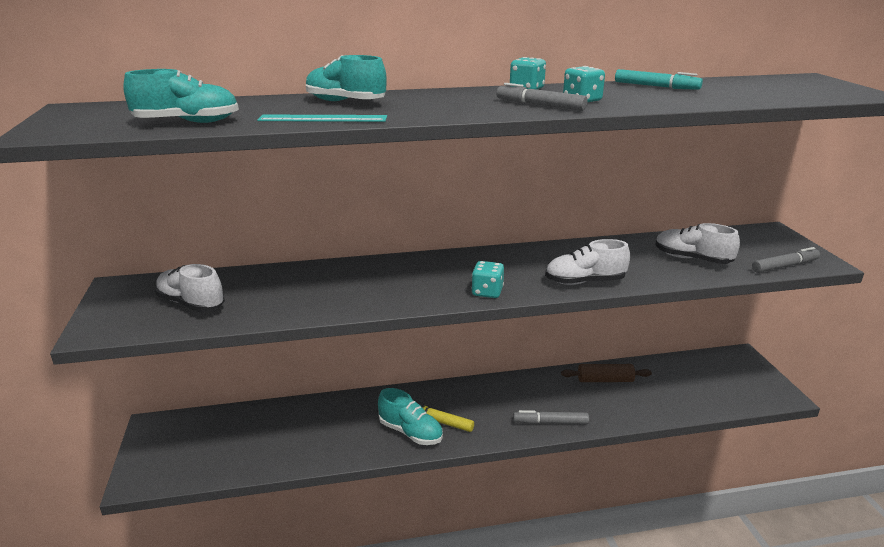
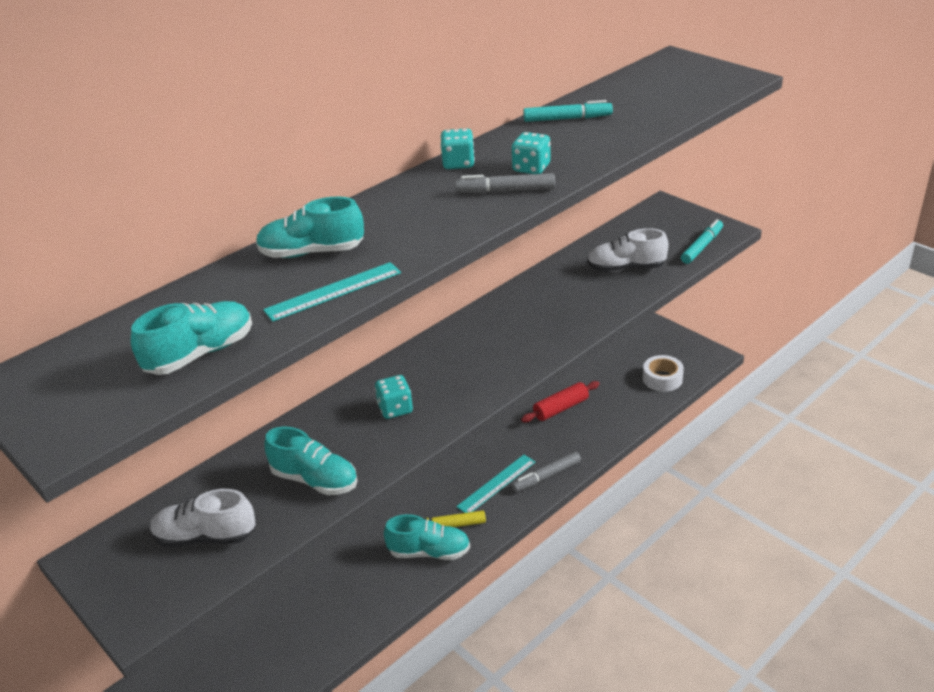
camera: 30 degrees left, 10 degrees up
(296, 300) = (315, 480): none -> turquoise shoe
(487, 292) = (487, 385): turquoise dice -> turquoise dice (395, 409)
(504, 410) = (496, 484): none -> turquoise ruler
(585, 281) = (560, 334): white shoe -> none
(605, 380) = (561, 408): brown rolling pin -> red rolling pin
(718, 394) = (662, 379): none -> white tape
(785, 266) = (702, 247): grey marker -> turquoise marker

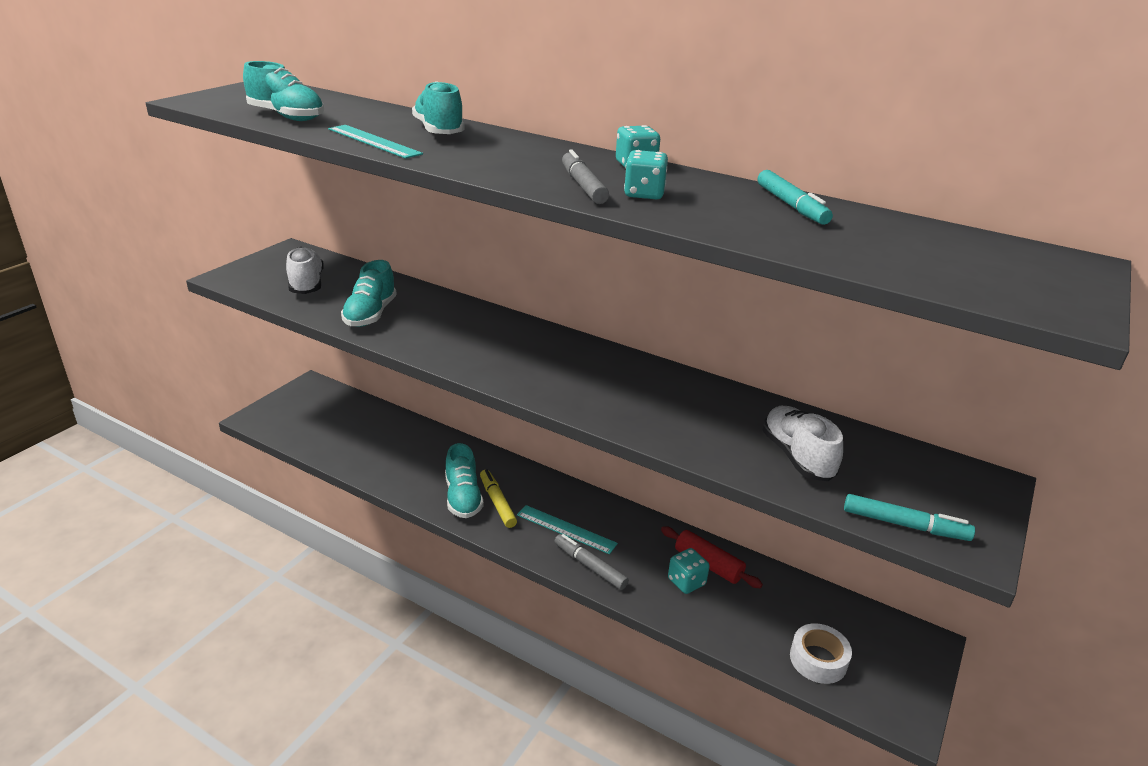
camera: 70 degrees right, 5 degrees down
(395, 409) = (470, 337): turquoise dice -> turquoise dice (686, 582)

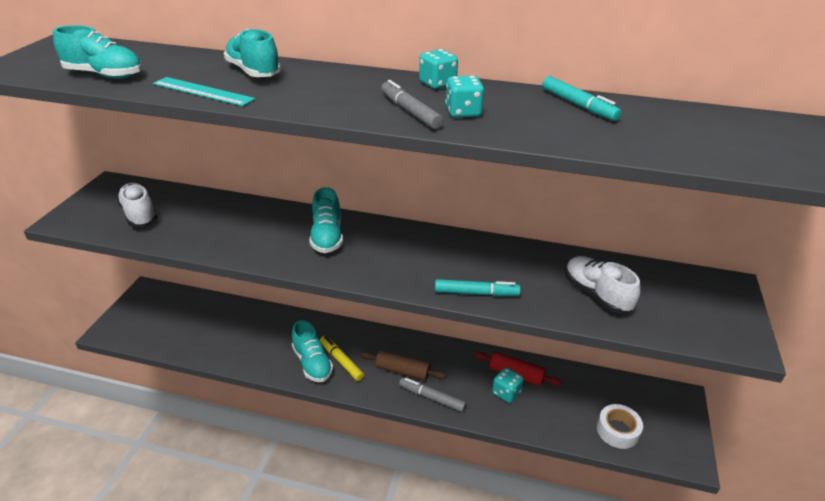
camera: 15 degrees left, 5 degrees up
(370, 314) = (210, 234): turquoise shoe -> turquoise shoe (327, 237)
(566, 529) = (402, 371): turquoise ruler -> brown rolling pin
(905, 525) = (693, 335): turquoise marker -> turquoise marker (476, 293)

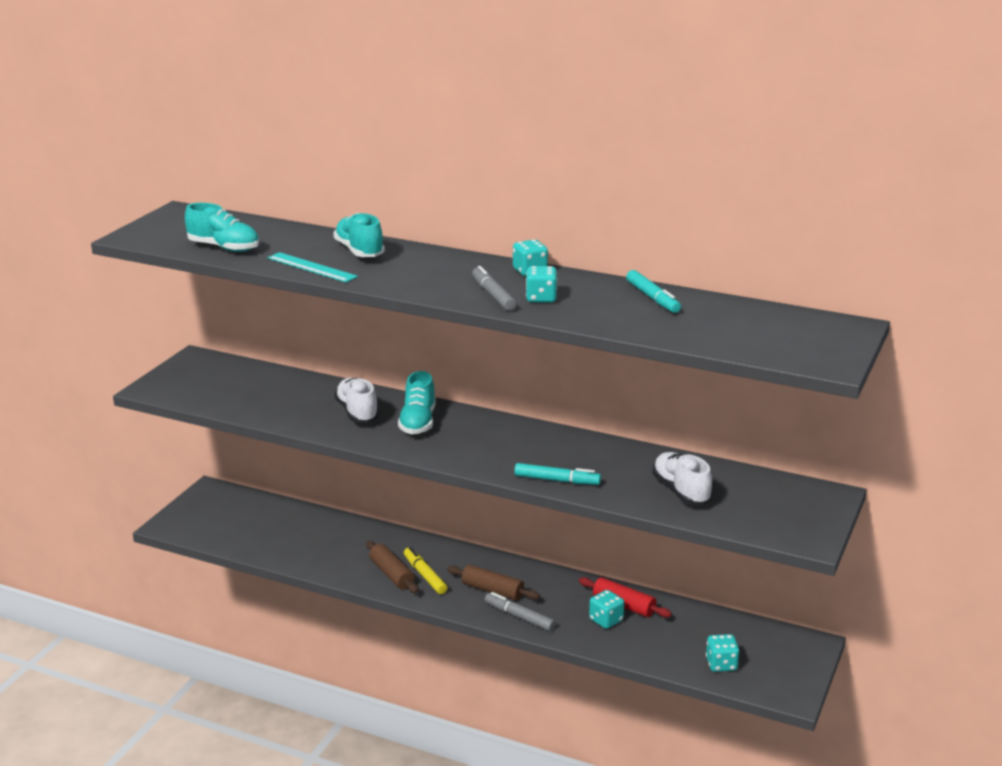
camera: 10 degrees right, 10 degrees down
(140, 214) = (227, 389): white shoe -> white shoe (357, 412)
(312, 363) = (392, 574): turquoise shoe -> brown rolling pin
(617, 430) = (721, 664): white tape -> turquoise dice

